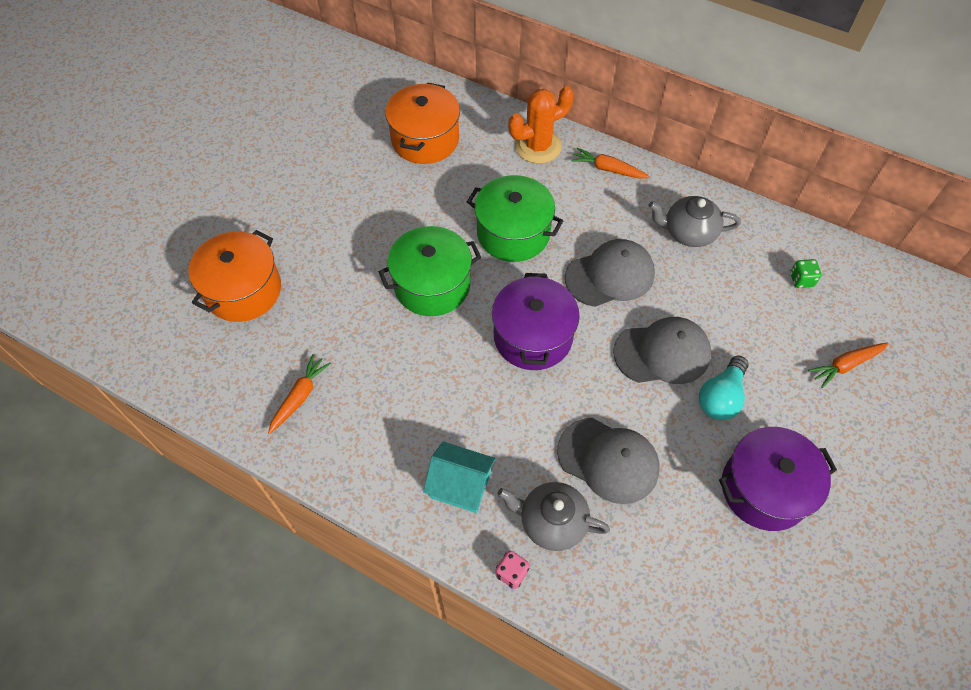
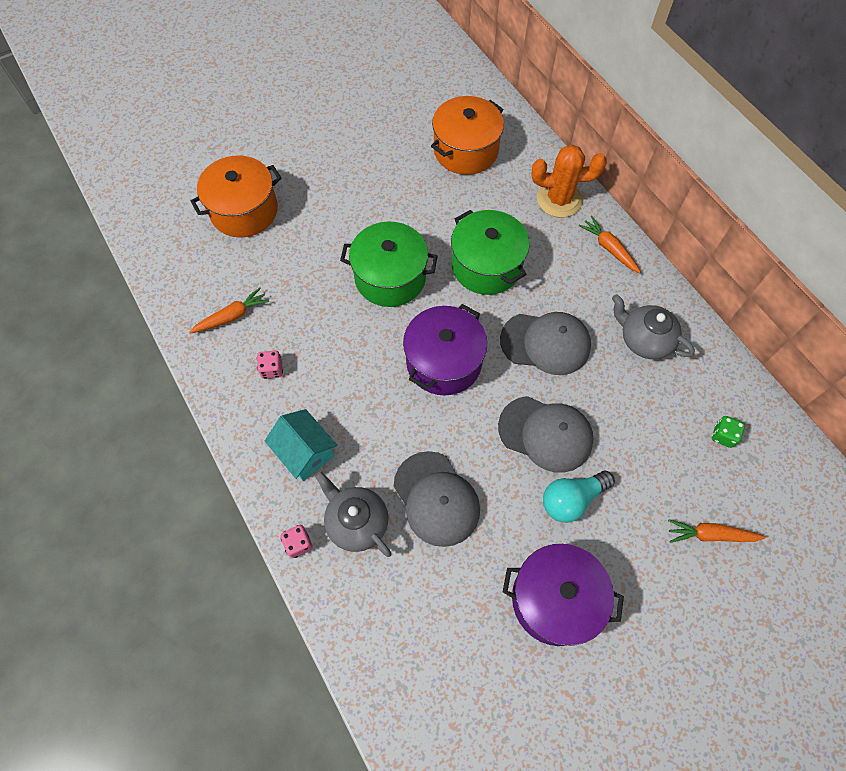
camera: 30 degrees right, 5 degrees up
(375, 426) = (272, 369): none -> pink dice

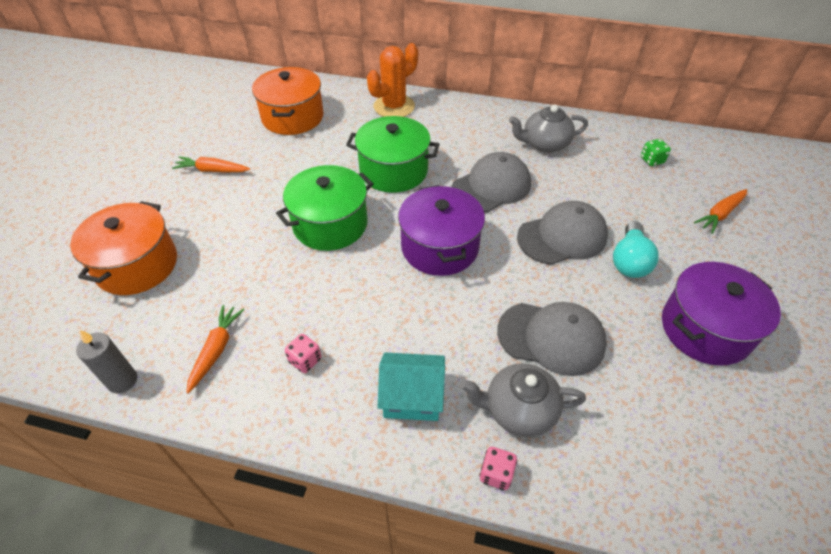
camera: 45 degrees left, 15 degrees down
(169, 293) = (122, 381): none -> grey candle
(609, 248) = (459, 112): orange carrot -> orange carrot (212, 170)

